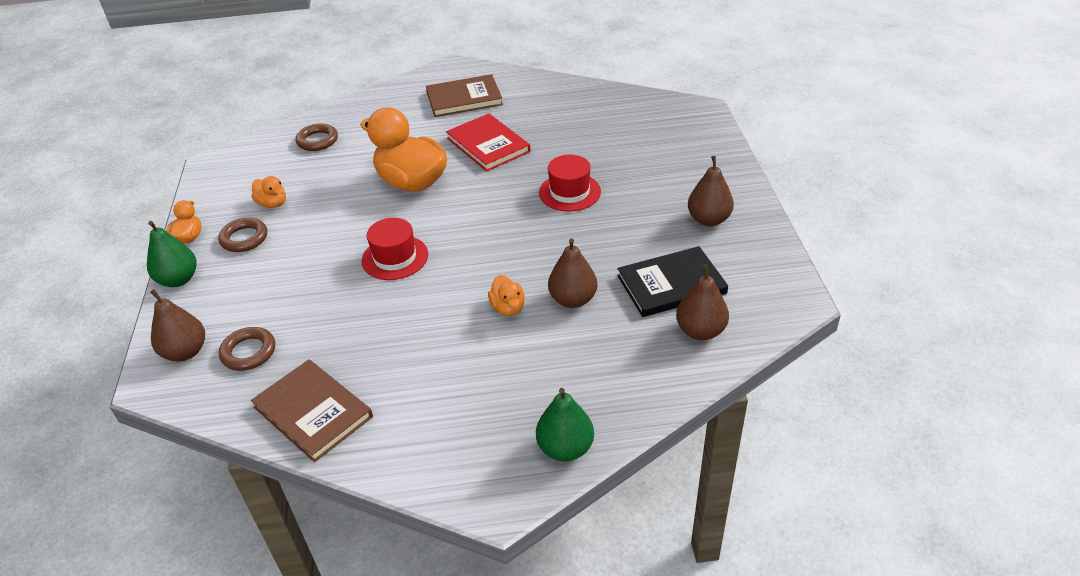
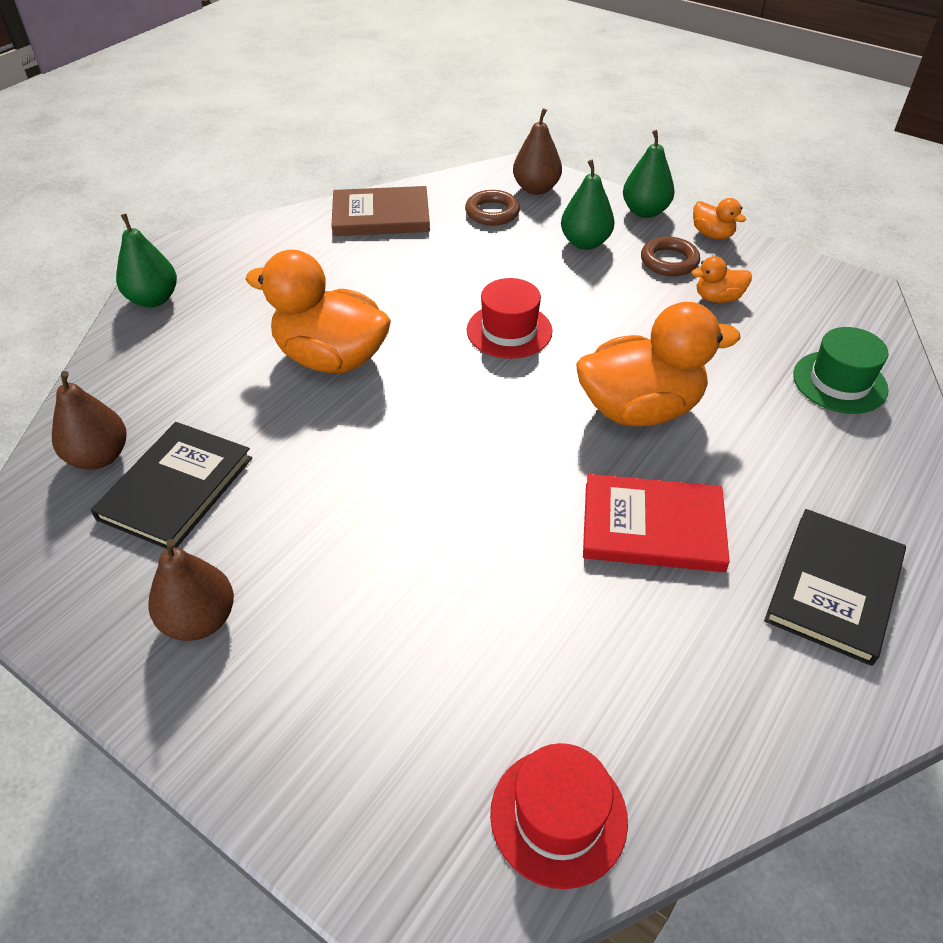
camera: 130 degrees right, 5 degrees up
(253, 283) = (585, 243): none -> green pear
(317, 141) = (839, 382): brown ring -> green hat
(464, 99) = (833, 587): brown book -> black book
(508, 308) = (331, 358): orange duck -> orange duck, size x2.18
(569, 192) = (440, 529): red hat -> red hat (558, 816)
(573, 299) = (274, 404): brown pear -> none

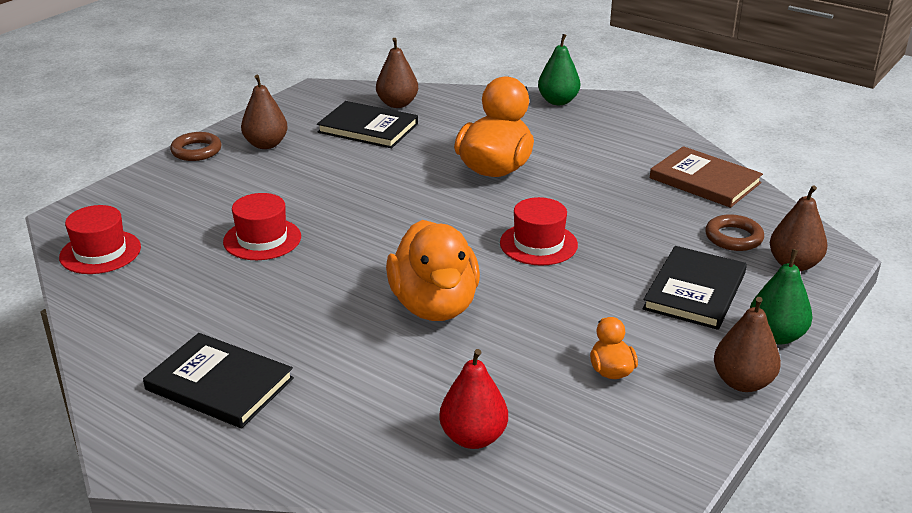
camera: 90 degrees right, 15 degrees down
(381, 215) = (705, 180): brown book -> brown book turned 45 degrees counterclockwise
(508, 586) = (262, 239): none -> red hat
(585, 243) = (694, 291): green pear -> black book
(652, 526) = (301, 301): red book -> none
(669, 261) = (675, 344): brown ring -> brown ring (196, 151)
(712, 234) = (742, 382): orange duck -> brown pear
(839, 382) = (473, 437): green hat -> red pear

